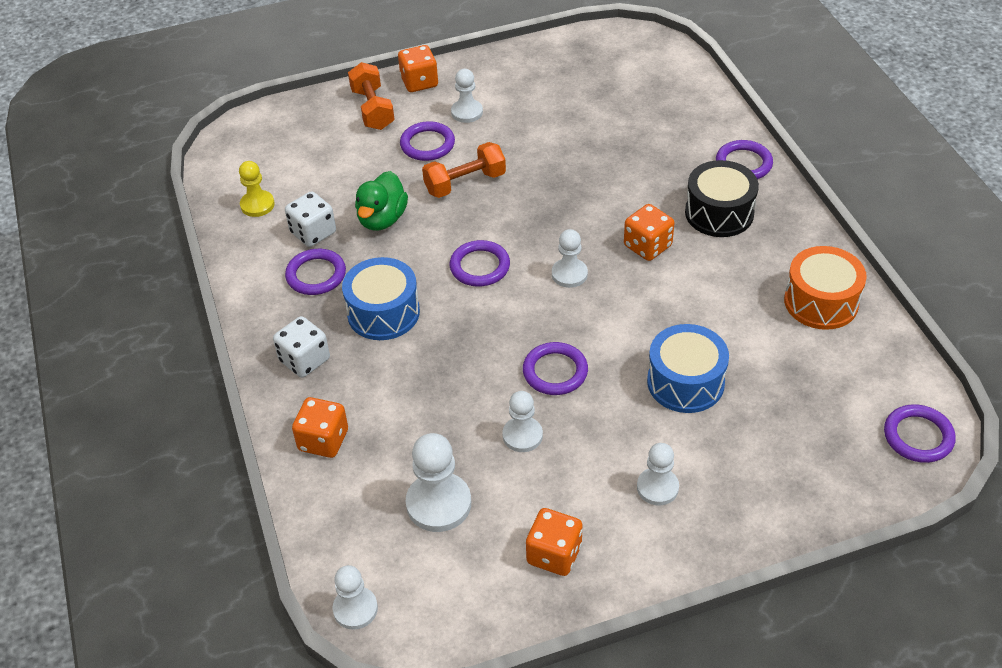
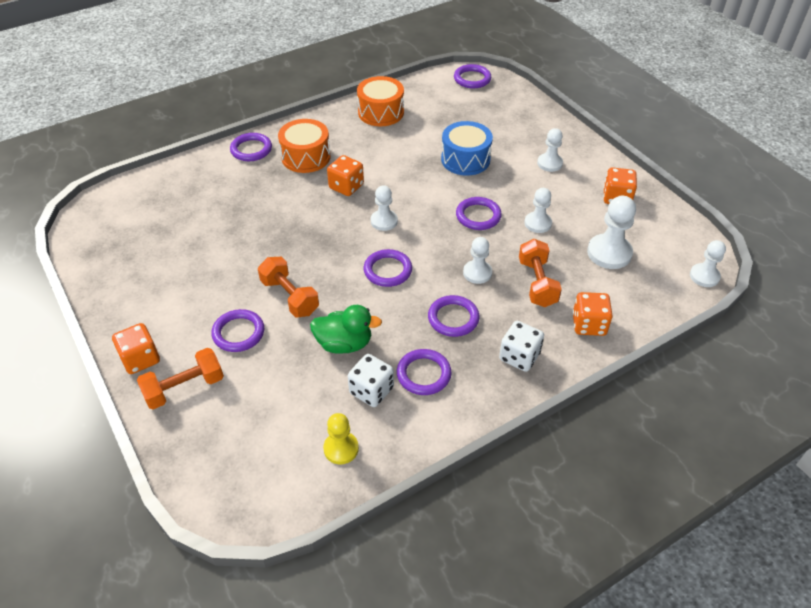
camera: 105 degrees left, 0 degrees up
(383, 312) = (453, 318): blue drum -> purple ring
(410, 405) = (537, 283): none -> orange dumbbell
(467, 112) = (190, 313): white pawn -> white pawn (477, 273)
(719, 213) = (306, 157): black drum -> orange drum

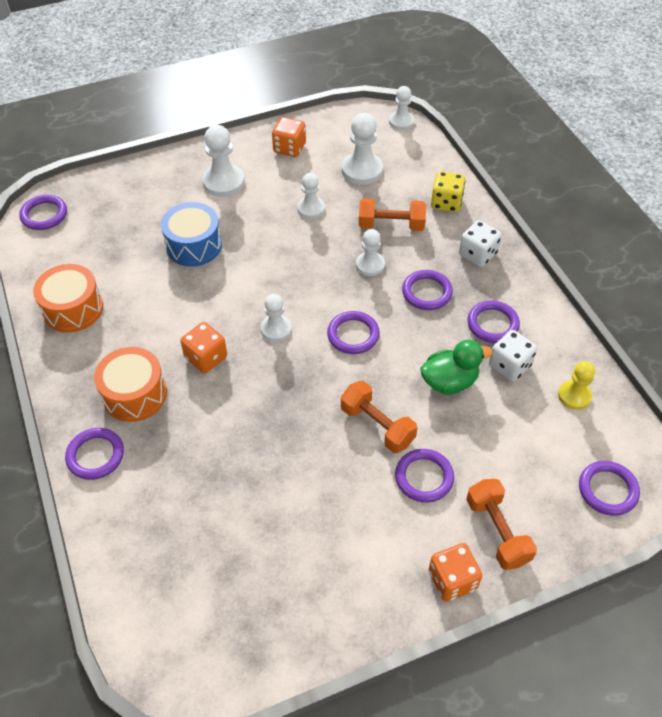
camera: 80 degrees left, 5 degrees up
(289, 297) = (377, 426): orange dumbbell -> orange dumbbell turned 75 degrees clockwise
(344, 344) = (449, 382): green duck -> green duck turned 60 degrees clockwise
(478, 216) = (288, 250): purple ring -> purple ring (607, 490)
(549, 163) = (223, 182): white pawn -> white pawn, size x1.56
(589, 325) = (446, 203): orange dice -> yellow dice

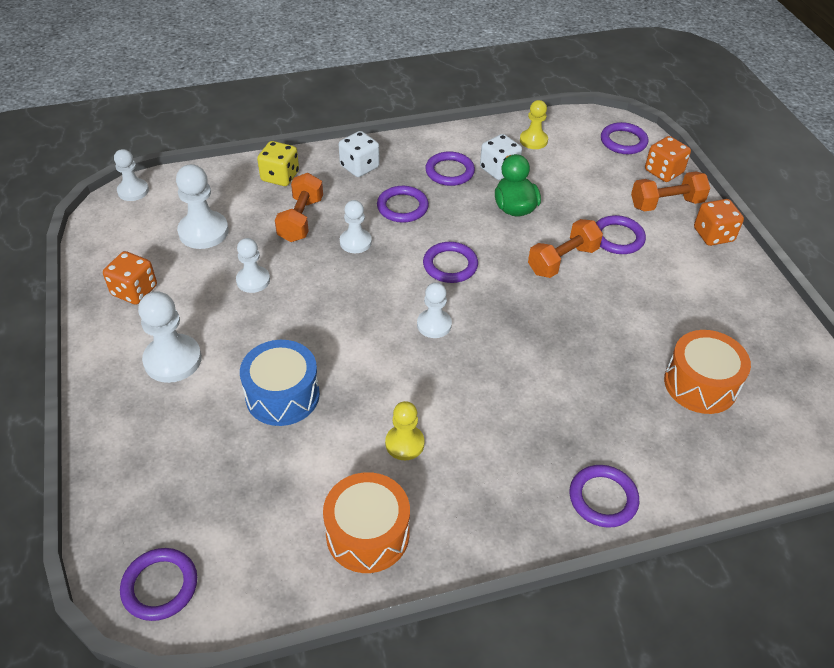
camera: 85 degrees left, 5 degrees down
(134, 394) = (516, 459): orange drum -> orange drum (700, 384)
(150, 321) = (404, 443): none -> yellow pawn
(206, 358) = (468, 389): orange dice -> orange dice (663, 172)

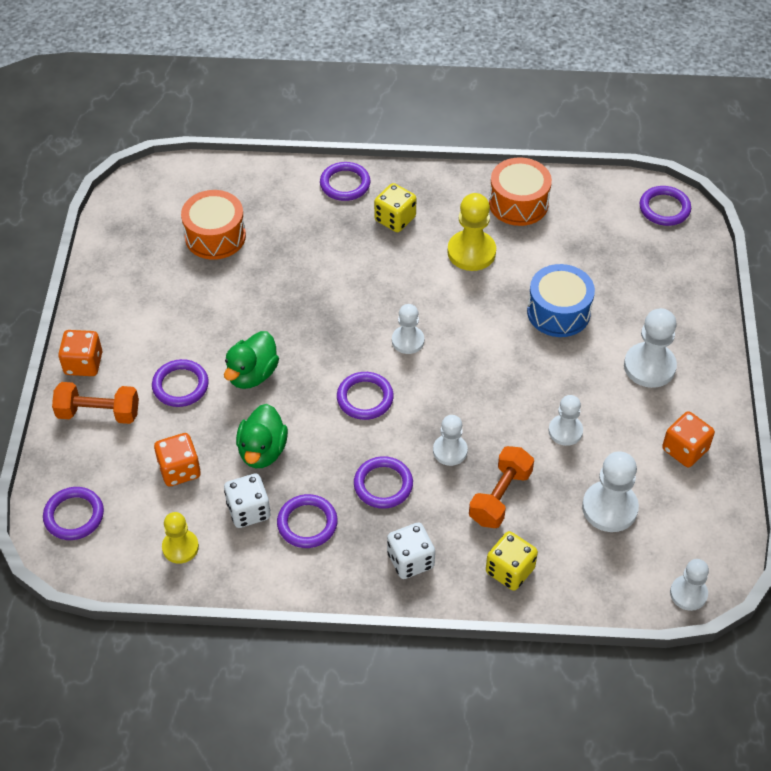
camera: 160 degrees left, 5 degrees up
(404, 443) = (471, 252): yellow pawn -> yellow pawn, size x1.56
(515, 464) = (395, 219): none -> yellow dice
(563, 260) = (252, 374): orange dumbbell -> green duck
(663, 172) = (65, 456): orange dice -> orange dice (179, 470)

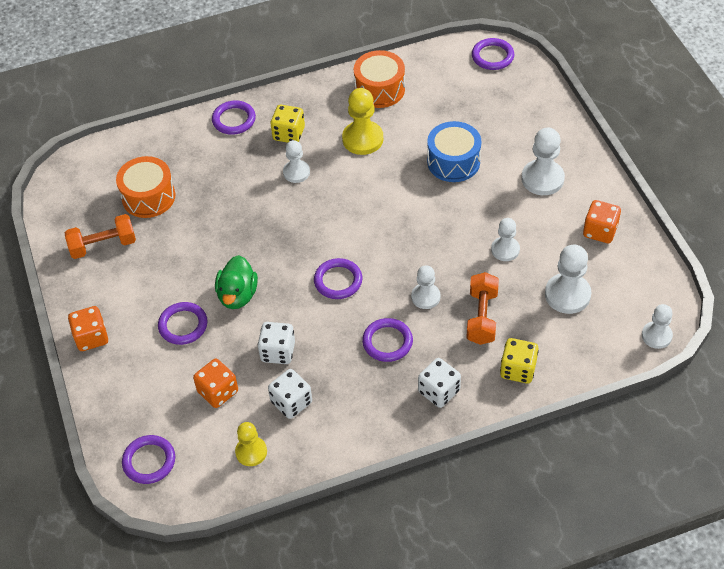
camera: 20 degrees left, 0 degrees up
(98, 413) = (126, 372): orange dumbbell -> orange dumbbell (103, 245)
(262, 451) = (278, 352): green duck -> white dice
(307, 523) = (343, 394): purple ring -> none
(408, 341) = (348, 224): white pawn -> white pawn (296, 172)

